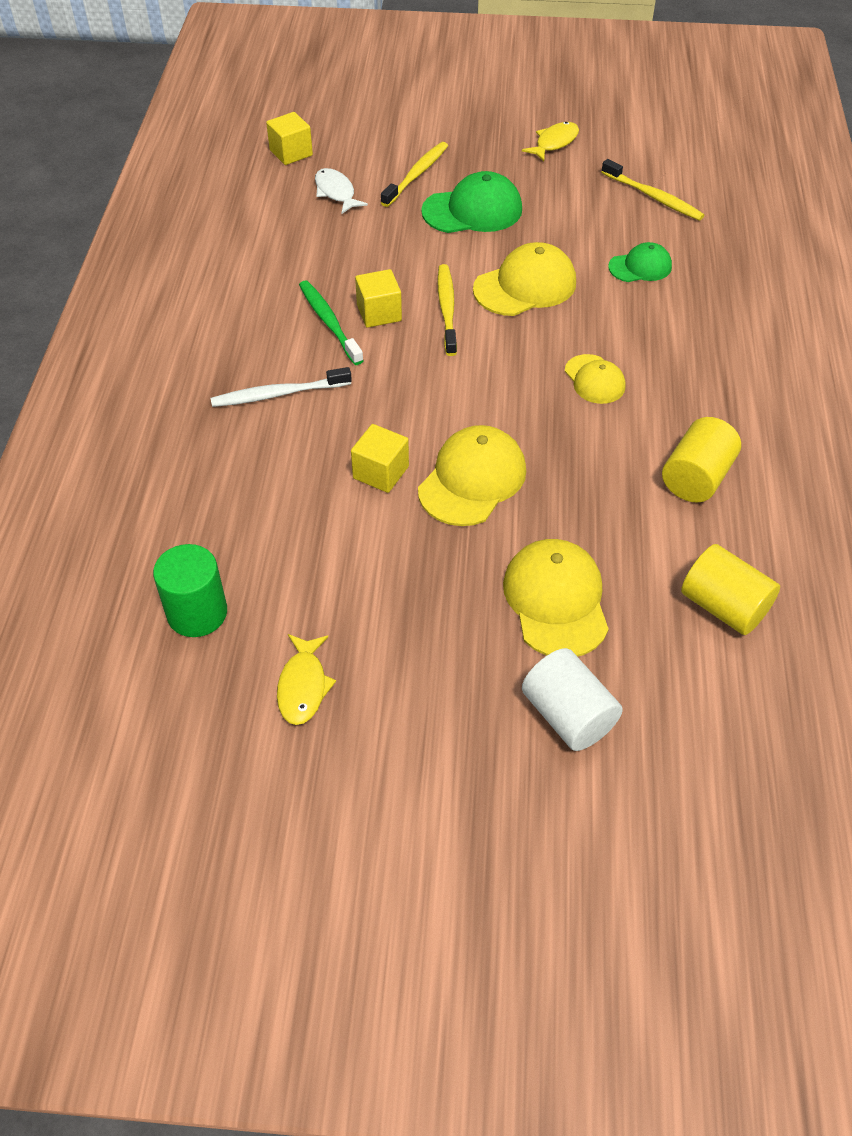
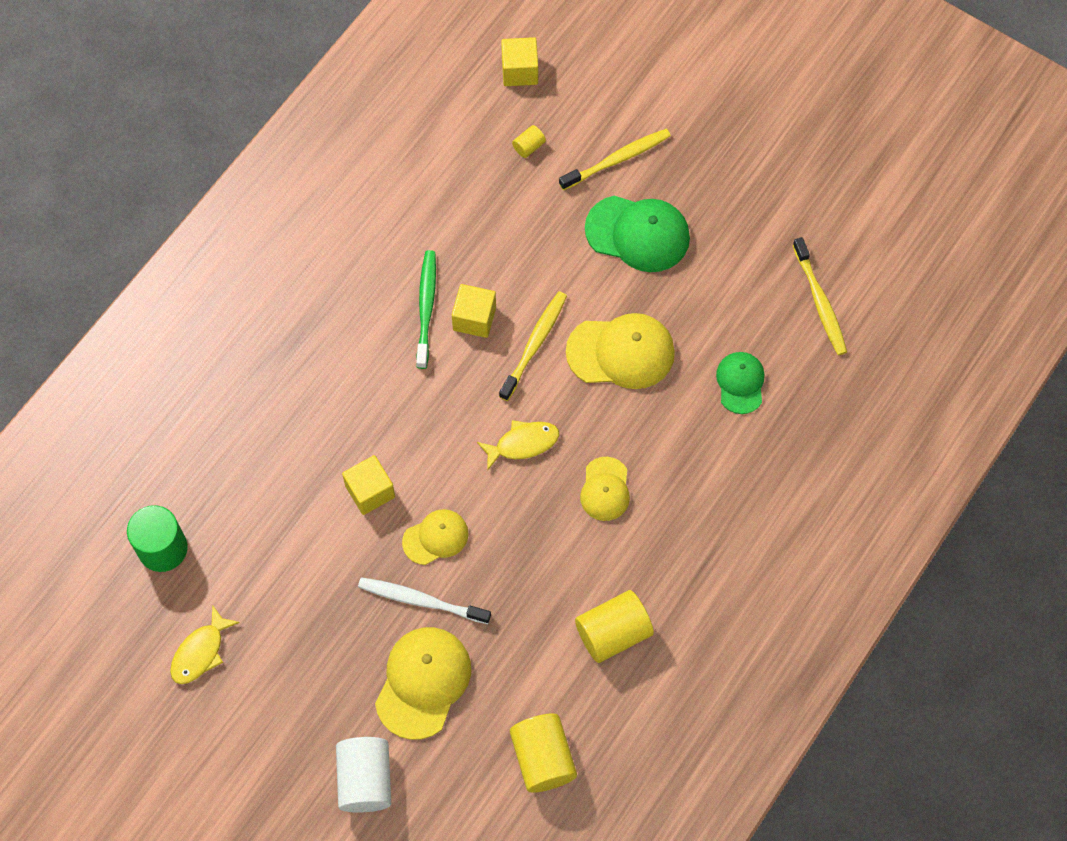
camera: 30 degrees right, 15 degrees up
(278, 394) = (338, 367): white toothbrush -> white toothbrush (421, 600)
(336, 192) = (529, 147): white fish -> yellow cylinder
(472, 480) = (435, 537): yellow cap -> yellow cap, size x0.60
(554, 143) = (778, 180): yellow fish -> yellow fish (523, 443)
(640, 267) = (740, 383): green cap -> green cap turned 105 degrees counterclockwise

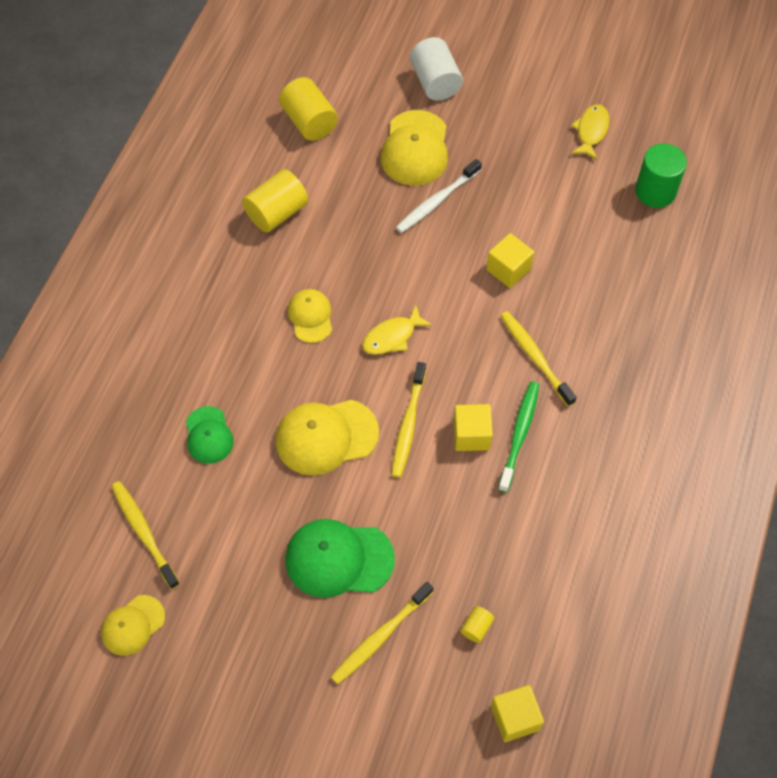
camera: 165 degrees right, 5 degrees down
(380, 383) = (535, 357): none -> yellow toothbrush
(421, 600) = (436, 201): white toothbrush -> white toothbrush turned 135 degrees clockwise
(426, 307) = (519, 434): green toothbrush -> green toothbrush turned 150 degrees counterclockwise
(435, 537) = (441, 248): yellow cap -> yellow cap (132, 625)

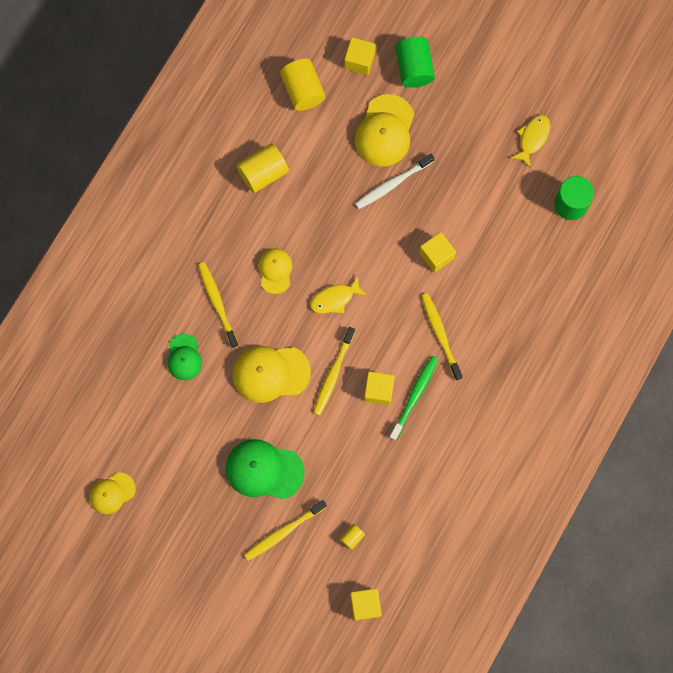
camera: 10 degrees right, 15 degrees up
(144, 532) = (127, 425): yellow toothbrush -> yellow toothbrush (217, 303)
(370, 84) = (359, 61): none -> yellow cube
(435, 82) = (414, 68): white cylinder -> green cylinder

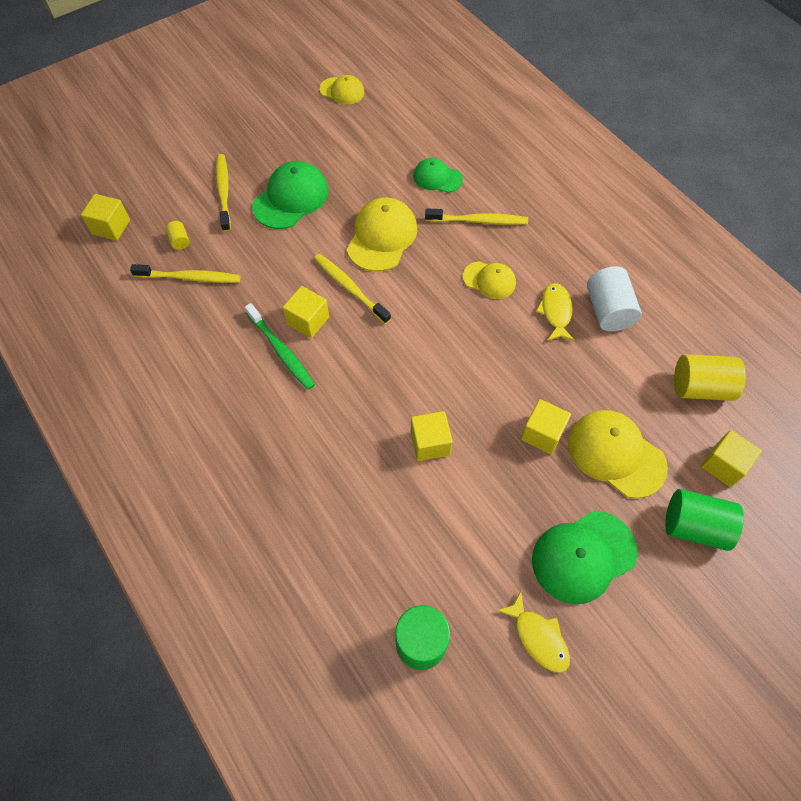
camera: 115 degrees right, 15 degrees down
(112, 493) = (342, 91): yellow cap -> yellow cap turned 120 degrees clockwise
(263, 173) = (608, 310): yellow cylinder -> white cylinder
(335, 299) = (430, 321): yellow fish -> yellow fish (555, 312)
(392, 184) = (542, 434): white toothbrush -> yellow cube
(440, 335) = (333, 406): yellow toothbrush -> yellow toothbrush (190, 278)
(468, 129) = (583, 556): none -> green cap

